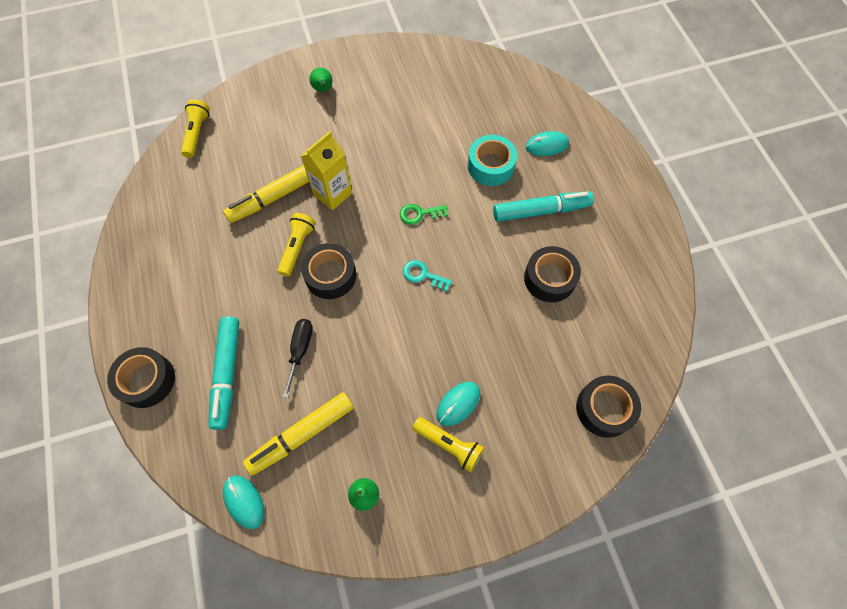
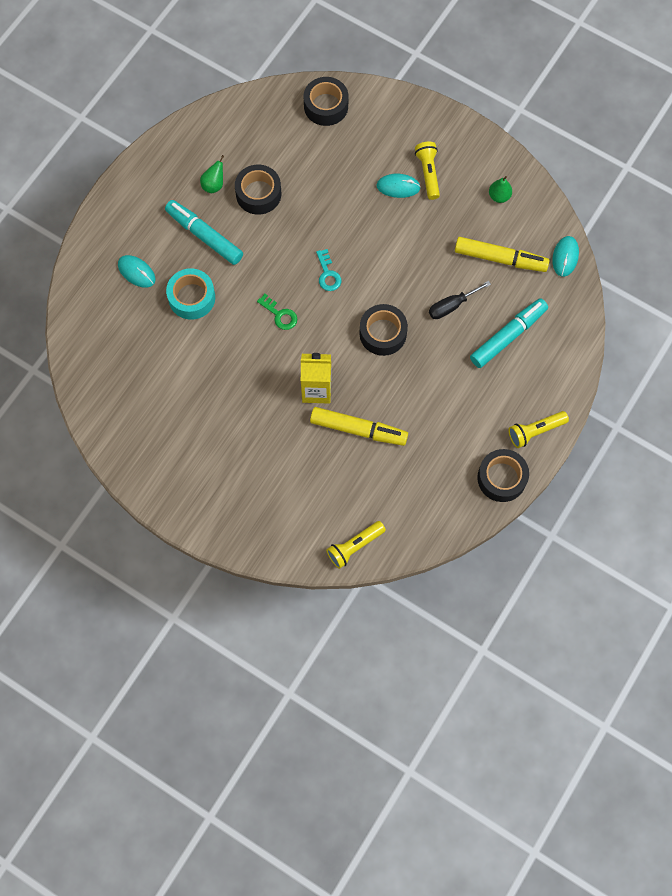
camera: 130 degrees left, 5 degrees up
(147, 380) = (558, 381): black tape -> black tape (501, 478)
(297, 248) = (382, 374): yellow flashlight -> yellow flashlight (535, 431)
(323, 89) = (222, 487): green pear -> green pear (214, 185)

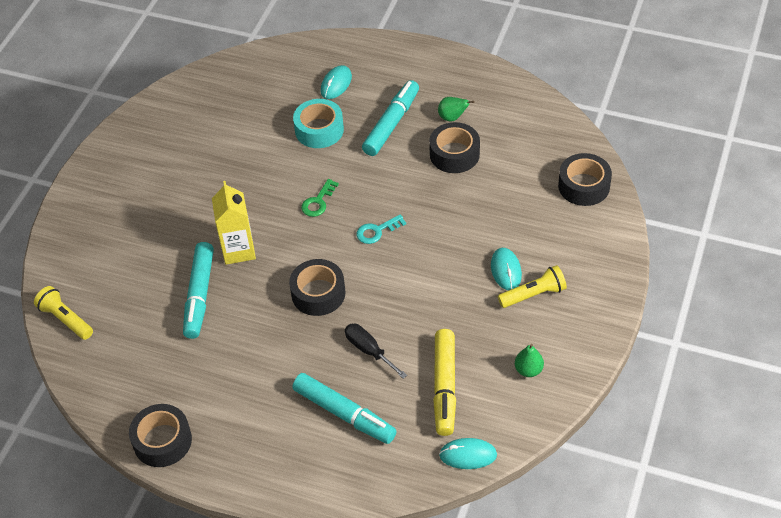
camera: 80 degrees right, 20 degrees down
(358, 429) = (199, 295): yellow marker -> turquoise marker
(535, 431) = (227, 465): yellow flashlight -> none

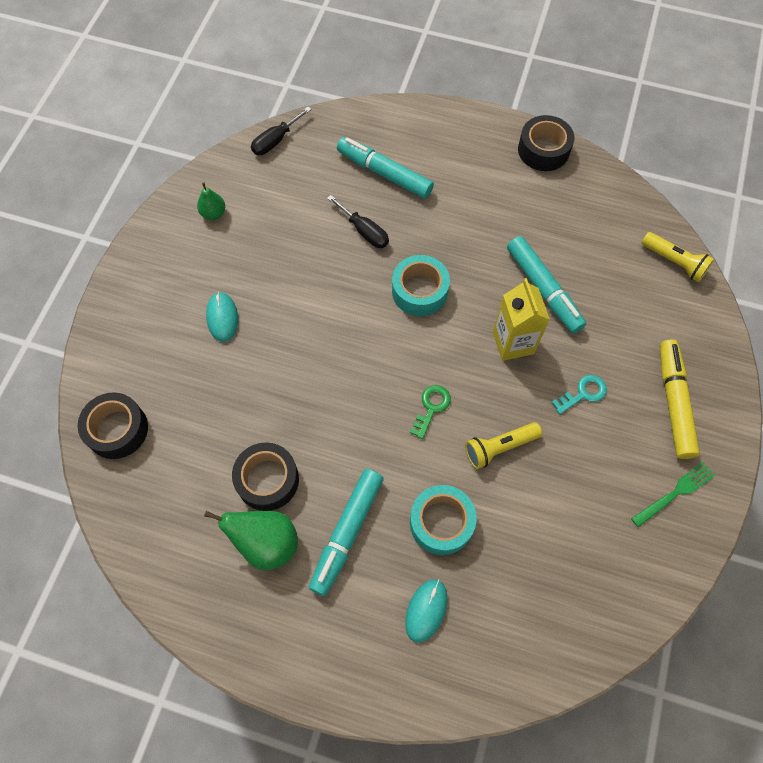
camera: 175 degrees right, 15 degrees up
(135, 148) = (675, 492): none -> green fork
(199, 295) = (543, 289): turquoise marker -> turquoise marker turned 150 degrees clockwise
(318, 293) = (419, 291): black tape -> turquoise tape
(377, 231) = (361, 367): turquoise key -> turquoise key (583, 393)
(445, 387) = (293, 198): yellow marker -> yellow marker (673, 402)
(452, 118) = (266, 543): green pear -> green pear, size x1.74
(468, 455) = (275, 141): turquoise mouse -> black screwdriver
(533, 295) = (197, 290): yellow flashlight -> yellow flashlight (499, 447)

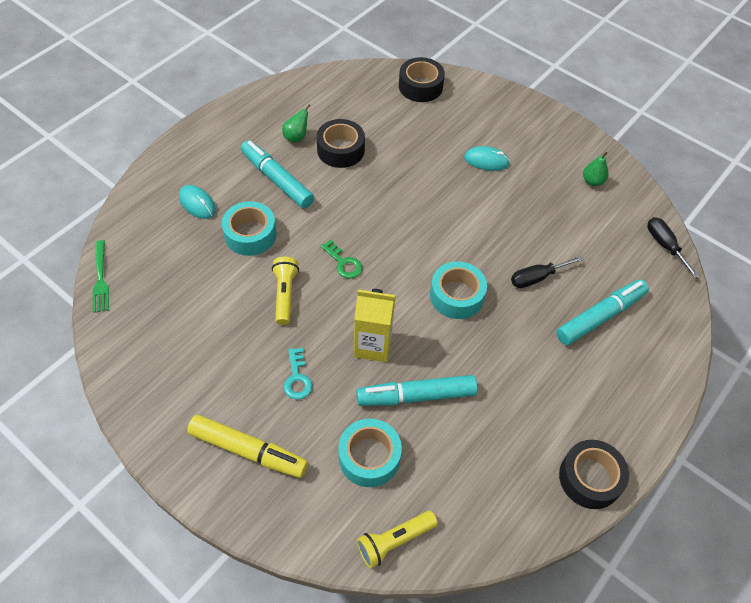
camera: 110 degrees right, 10 degrees down
(266, 543) = (296, 137): green pear -> green pear, size x0.58
(620, 304) = (369, 457): none -> turquoise tape
(675, 492) = (172, 405): green fork -> green fork (101, 279)

